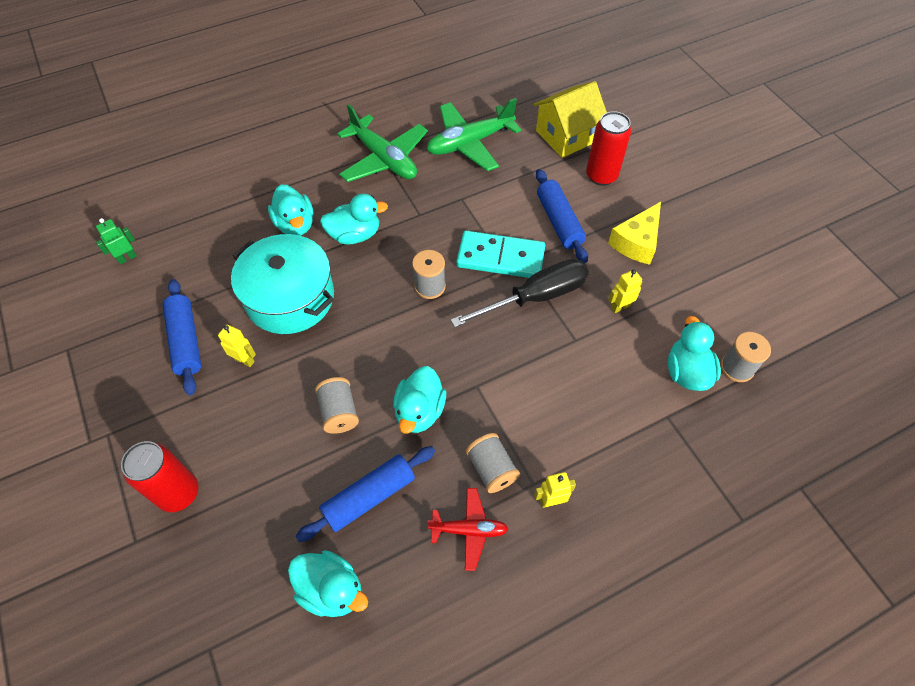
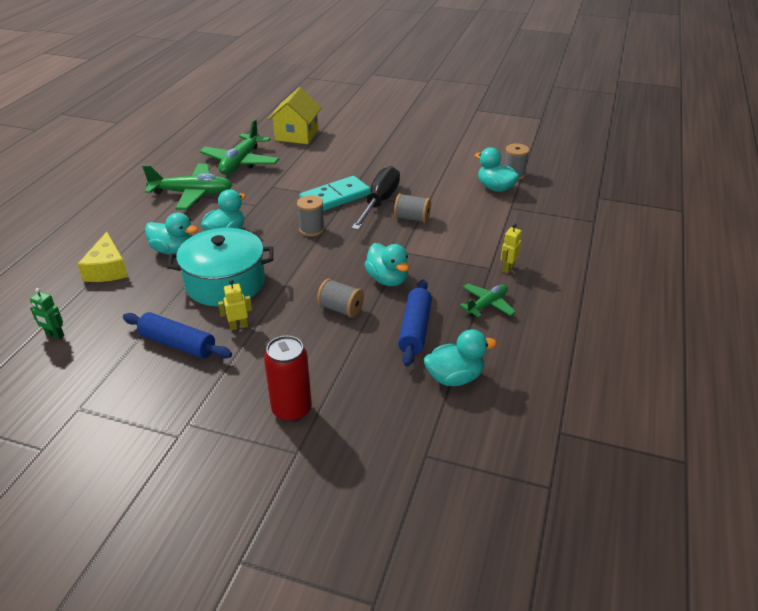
camera: 45 degrees left, 20 degrees down
(127, 258) = (55, 335): green robot -> green robot turned 75 degrees counterclockwise
(469, 530) = (487, 305): red plane -> green plane
(491, 469) = (461, 276): grey spool -> grey spool (412, 218)
(559, 222) = (346, 168): blue rolling pin -> none
(601, 176) = (341, 141): red can -> none
(620, 307) = (428, 183): yellow robot -> none
(636, 242) = (399, 156): yellow cheese -> yellow cheese (107, 269)

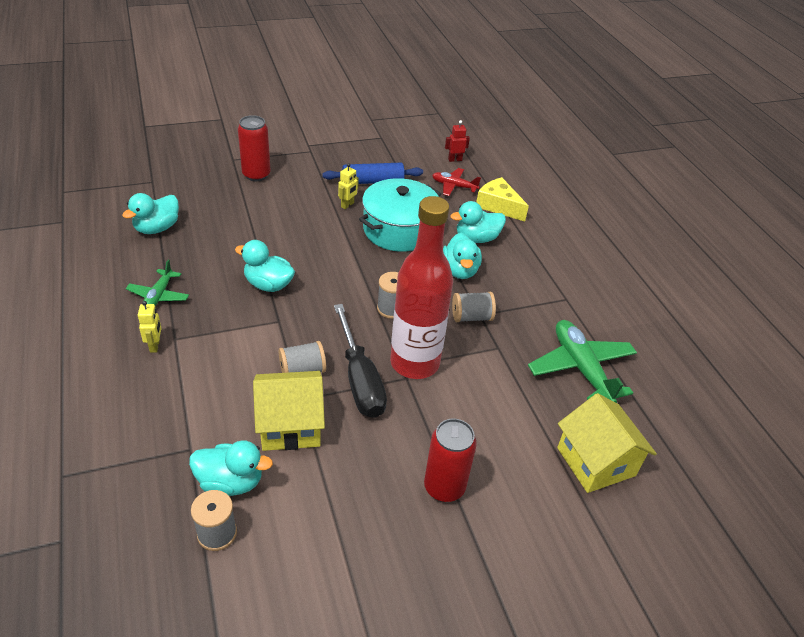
camera: 140 degrees right, 5 degrees up
(55, 335) = (455, 159): green robot -> red robot
(110, 304) = (454, 186): none -> red plane
(192, 194) = (556, 300): green plane -> none
(335, 197) = (414, 363): turquoise domino -> red bottle
(340, 309) = (285, 244): grey spool -> grey spool (471, 317)
(384, 152) = (444, 487): none -> red can
(415, 329) = (211, 251): blue rolling pin -> none
(443, 197) = (290, 425): none -> yellow house

